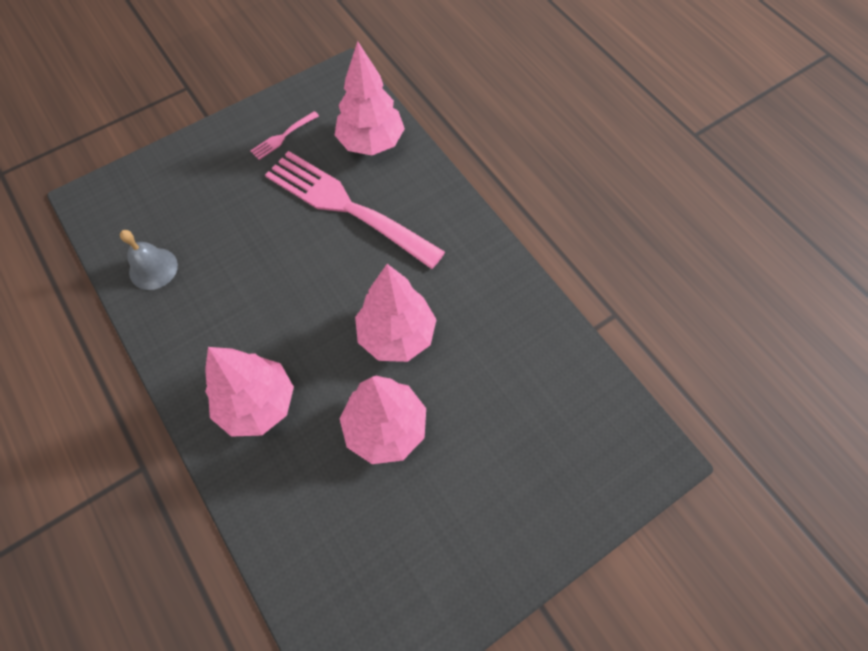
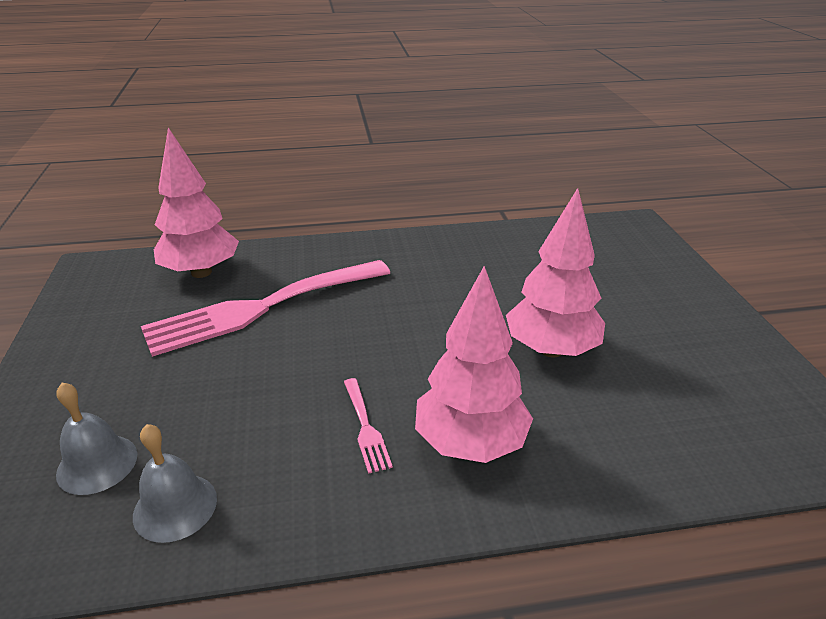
camera: 65 degrees left, 30 degrees down
(169, 212) = (97, 464): none -> grey bell
(283, 137) = (112, 329): pink fork -> pink fork (366, 427)
(397, 335) = (447, 315): pink tree -> none

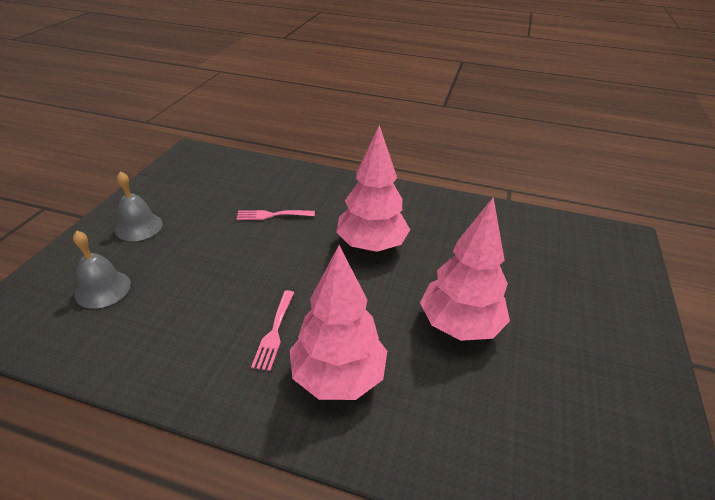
camera: 25 degrees right, 5 degrees up
(175, 507) = (122, 337): grey bell -> grey bell (139, 227)
(201, 272) = (253, 176): pink tree -> pink tree (371, 245)
(262, 308) = (272, 215): pink fork -> pink fork, size x0.40

